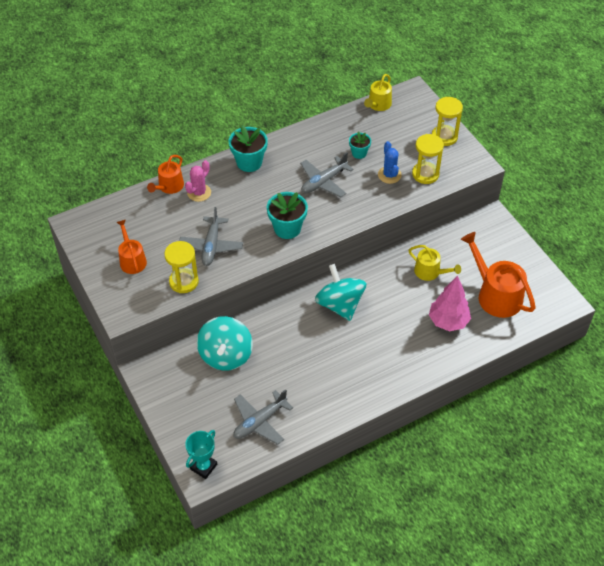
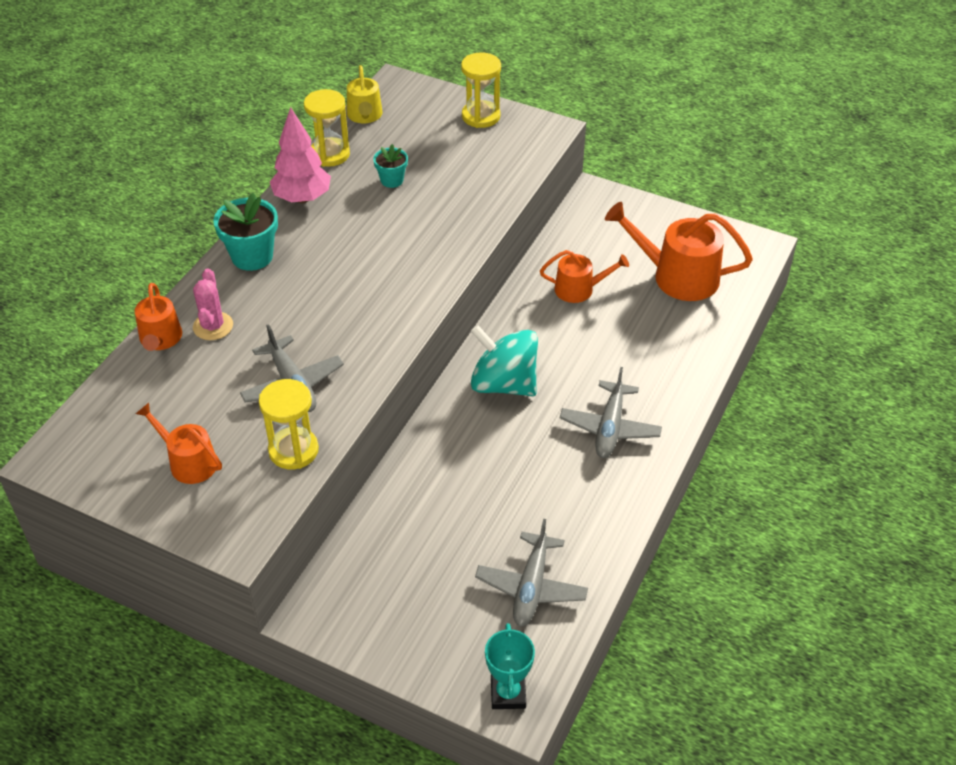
camera: 35 degrees left, 5 degrees down
(226, 355) = (409, 529): turquoise spinning top -> none
(287, 228) = (379, 311): turquoise flower pot -> none
(323, 182) = (376, 233): grey plane -> grey plane (609, 427)
(389, 175) = (454, 188): blue cactus -> none
(425, 174) = (497, 167): yellow hourglass -> yellow hourglass (330, 154)
(430, 272) = (579, 289): yellow watering can -> orange watering can
(448, 321) = (652, 334): pink tree -> pink tree (302, 198)

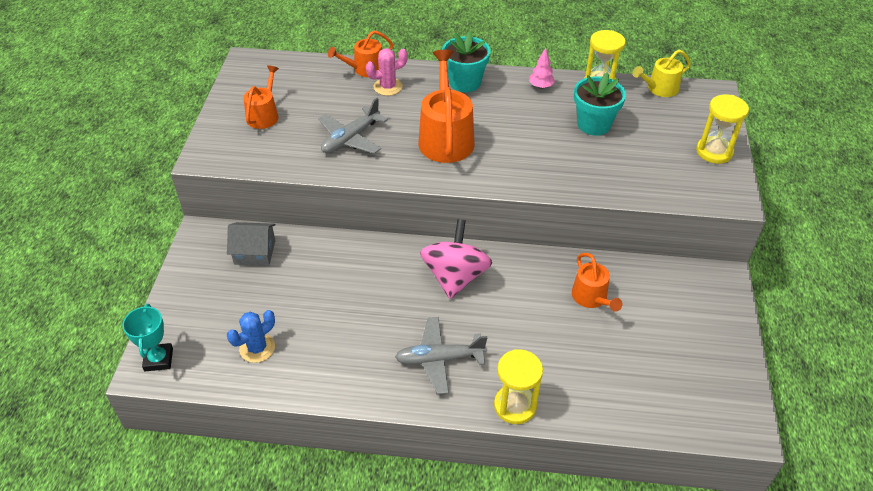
camera: 70 degrees right, 0 degrees up
(293, 450) = (290, 157): yellow hourglass -> yellow hourglass (515, 406)
(302, 198) = (541, 86): pink tree -> pink tree, size x0.53
(374, 562) = (254, 252): none -> grey house
(392, 180) = (594, 124): turquoise flower pot -> turquoise flower pot, size x1.71
(504, 384) = (455, 277): turquoise spinning top -> pink spinning top
(508, 693) = (159, 359): turquoise trophy -> turquoise trophy turned 75 degrees counterclockwise
(531, 587) = (257, 348): grey plane -> blue cactus
(677, 276) = (654, 367): orange watering can -> orange watering can (445, 138)

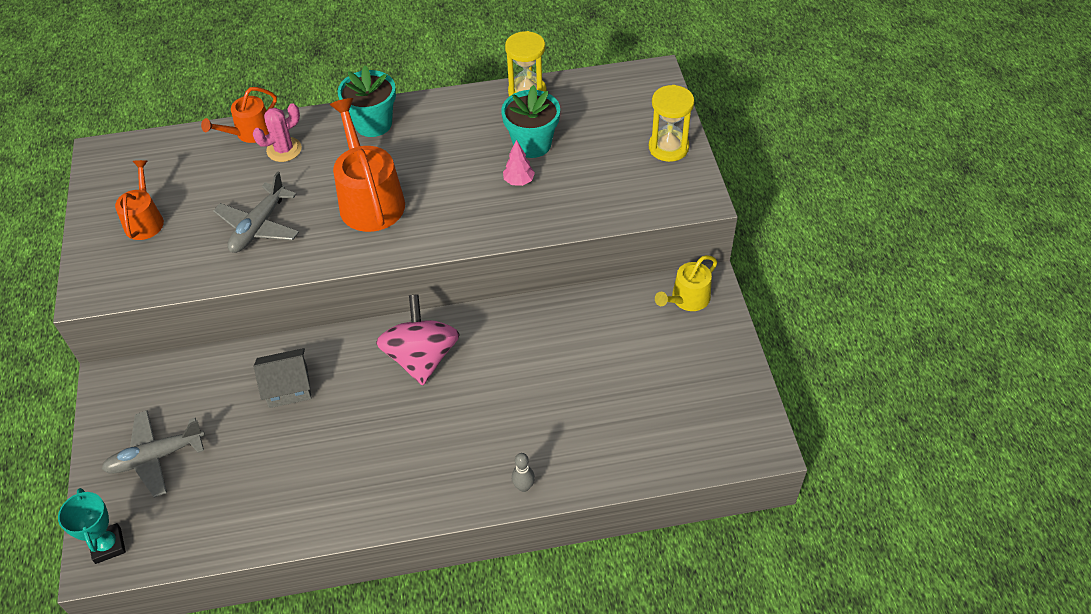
camera: 15 degrees left, 5 degrees up
(254, 252) = (181, 387): grey house -> grey house (288, 387)
(257, 348) = (220, 500): blue cactus -> none
(439, 359) = (429, 457): grey plane -> grey plane (155, 457)
(515, 406) = (523, 487): yellow hourglass -> grey bowling pin
(541, 86) = (462, 109): pink tree -> pink tree (519, 181)
(591, 298) = (576, 343): orange watering can -> none
(659, 89) = (594, 83): yellow watering can -> yellow watering can (687, 299)

